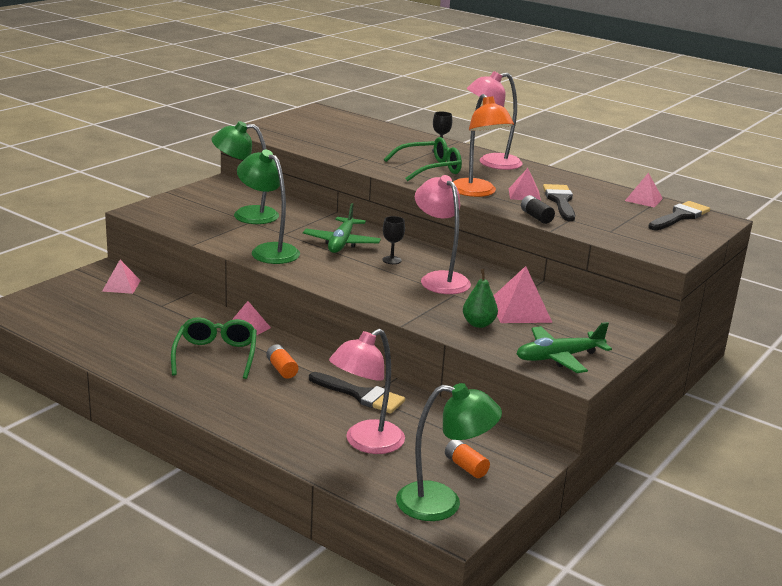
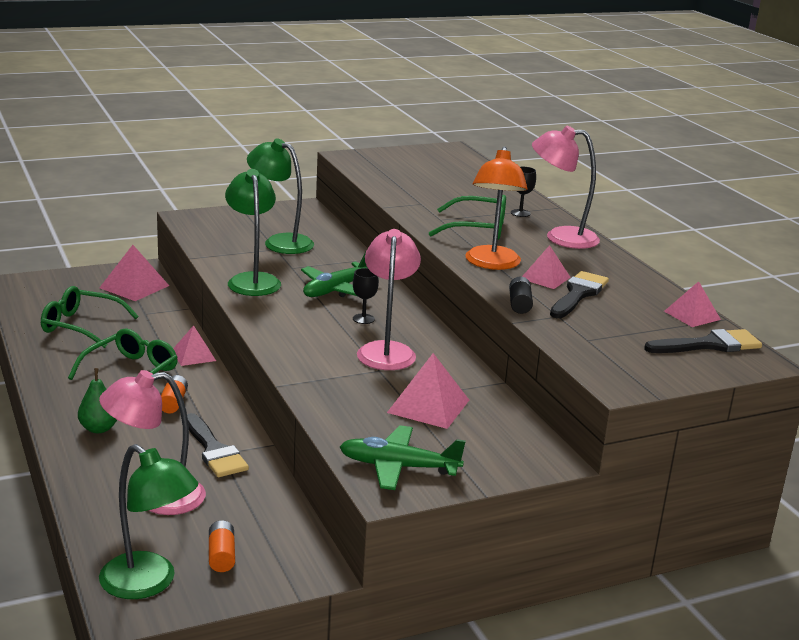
camera: 30 degrees right, 0 degrees up
(121, 285) = (134, 286): pink pyramid -> pink pyramid, size x1.52
(121, 330) = (81, 326): none -> green glasses
(478, 324) = (360, 407): green pear -> green pear (99, 428)

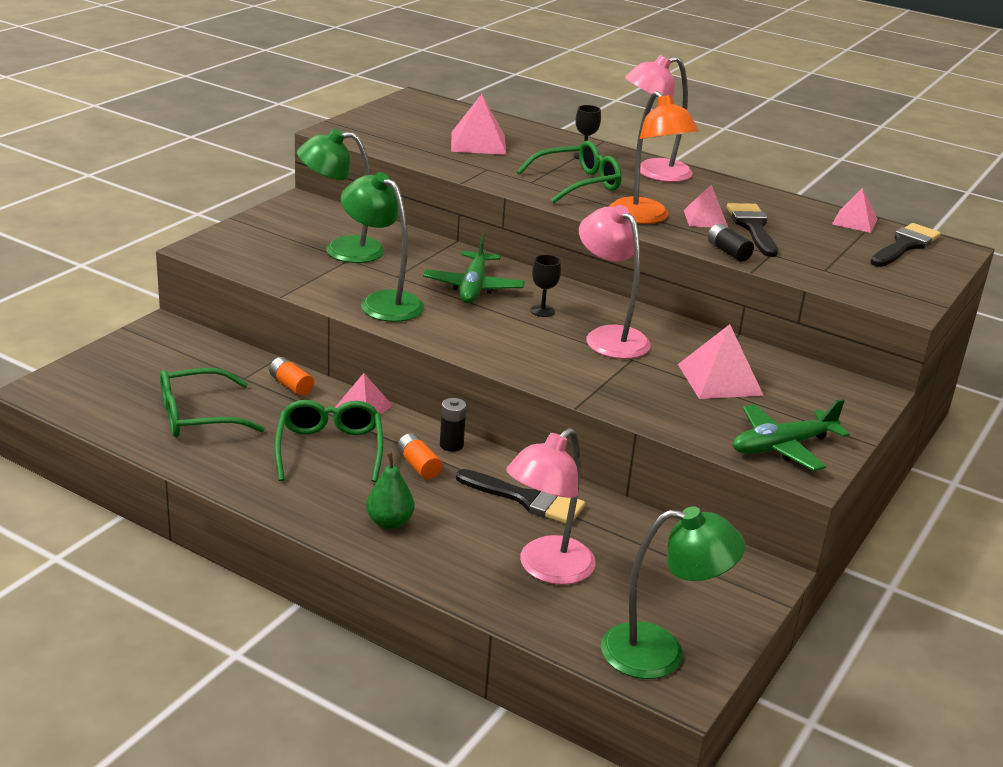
camera: 35 degrees left, 5 degrees up
(134, 286) = (186, 350): pink pyramid -> pink pyramid (478, 143)
(216, 398) = (451, 445): none -> black battery
(221, 555) = (679, 597): orange battery -> orange battery (291, 385)

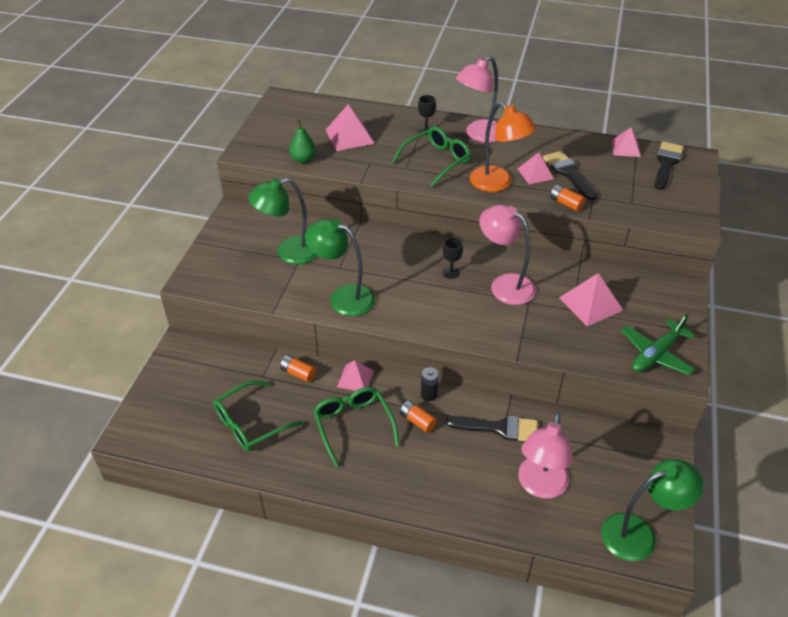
camera: 15 degrees left, 15 degrees up
(389, 522) = (424, 479): green pear -> green pear (303, 159)
(473, 287) = (395, 263): green plane -> none
(728, 252) = (566, 203): black battery -> orange battery

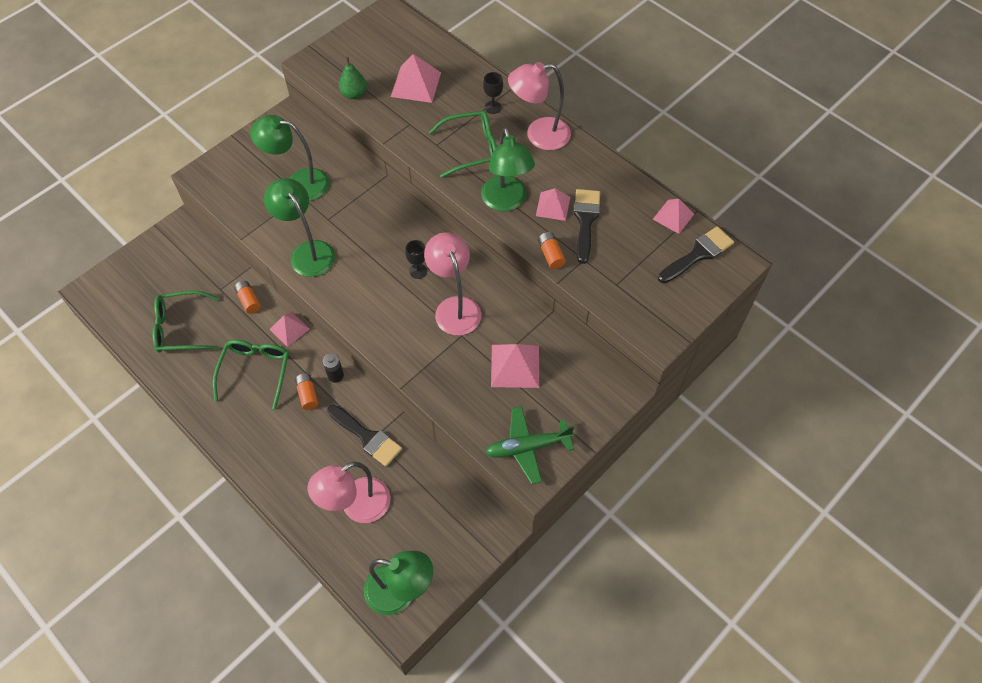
camera: 30 degrees right, 15 degrees up
(497, 184) = (506, 201): orange lamp -> green lamp

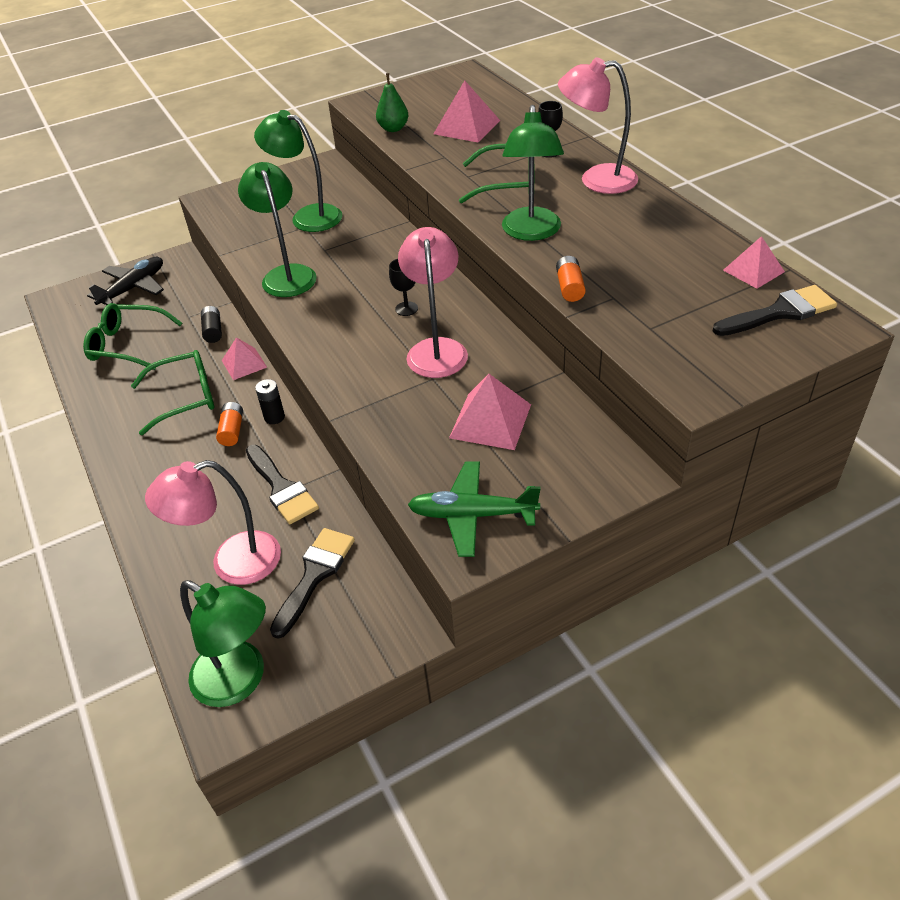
camera: 20 degrees right, 15 degrees down
(156, 266) = (133, 288): none -> black plane
(249, 300) = (213, 331): orange battery -> black battery
(255, 371) = (185, 398): green glasses -> green glasses turned 45 degrees clockwise
(553, 206) = (590, 243): pink pyramid -> none
(585, 220) = (629, 261): black brush -> black brush (315, 575)

